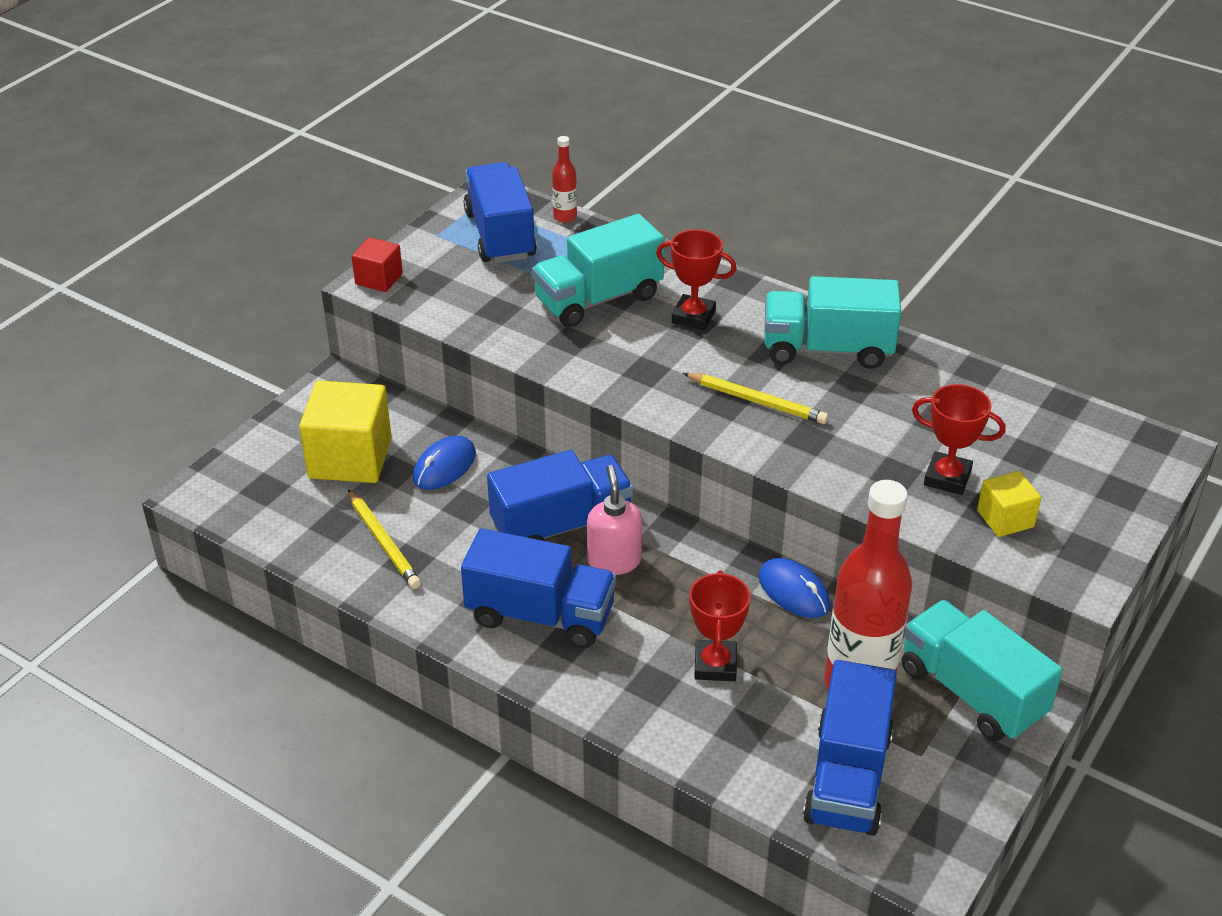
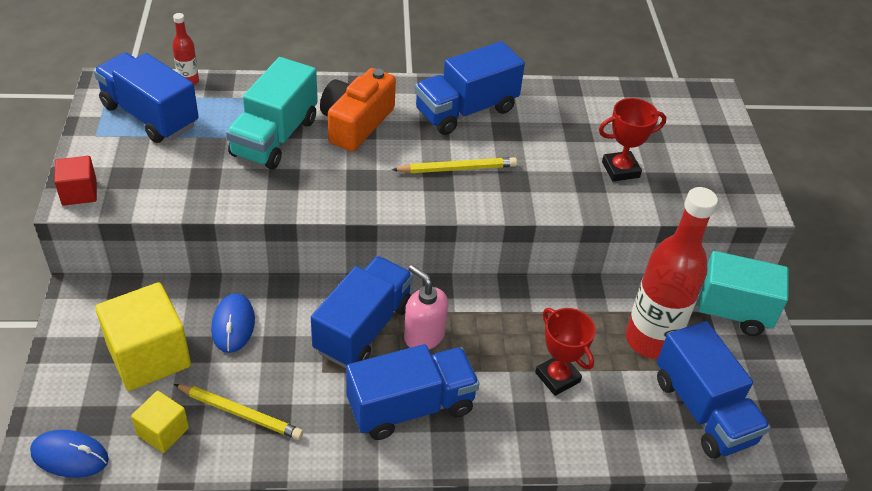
camera: 40 degrees left, 5 degrees up
(693, 317) = (356, 123): red trophy -> orange camera
(793, 591) = (556, 296): blue mouse -> blue mouse (70, 456)
(827, 349) = (466, 110): turquoise truck -> blue truck
(1005, 519) = (677, 182): yellow cube -> yellow cube (163, 431)

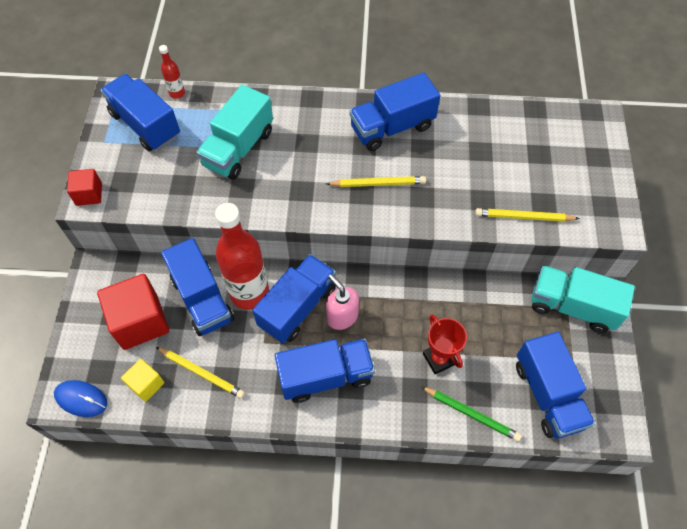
camera: 10 degrees right, 15 degrees up
(149, 356) = (140, 321): yellow cube -> red cube
(233, 325) = (202, 299): blue mouse -> blue truck
(356, 123) = (303, 137): orange camera -> none
(610, 439) = (471, 414): none -> green pencil
(620, 169) = (510, 189): red trophy -> none
(642, 197) = (523, 217): none -> yellow pencil
(651, 340) = (516, 331): red bottle -> red bottle (249, 293)

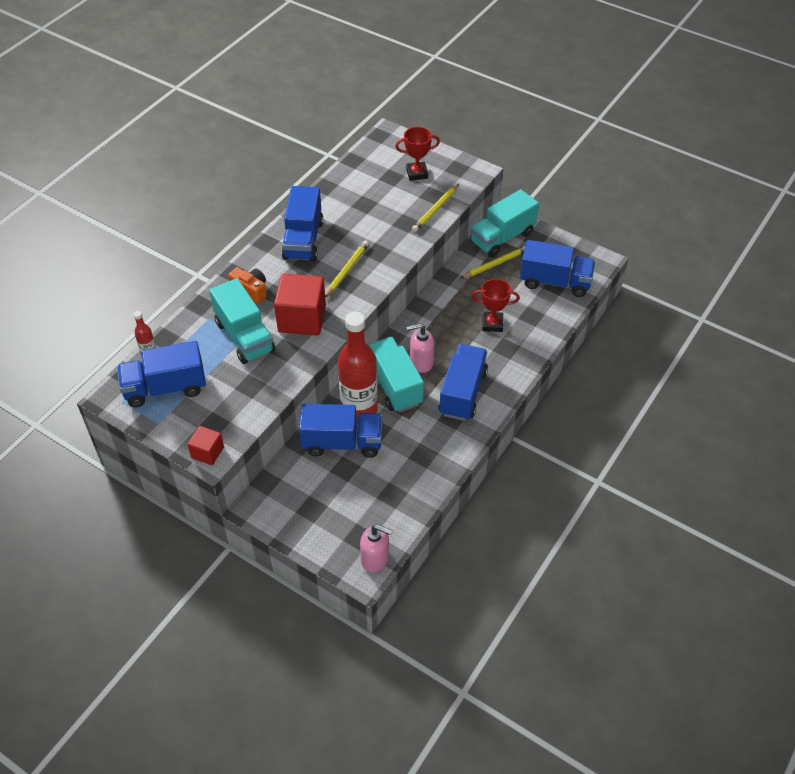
camera: 60 degrees left, 10 degrees down
(81, 399) = (375, 559): blue mouse -> pink soap dispenser
(140, 321) = (332, 492): red cube -> red cube (302, 319)
(146, 384) = (392, 508): yellow cube -> none
(202, 373) = (408, 468): yellow pencil -> yellow pencil (495, 264)
(297, 307) = (394, 385): blue truck -> turquoise truck
(298, 122) = (250, 290): none -> orange camera
(471, 414) = (543, 326): green pencil -> none
(564, 173) = (417, 173): none -> red trophy

